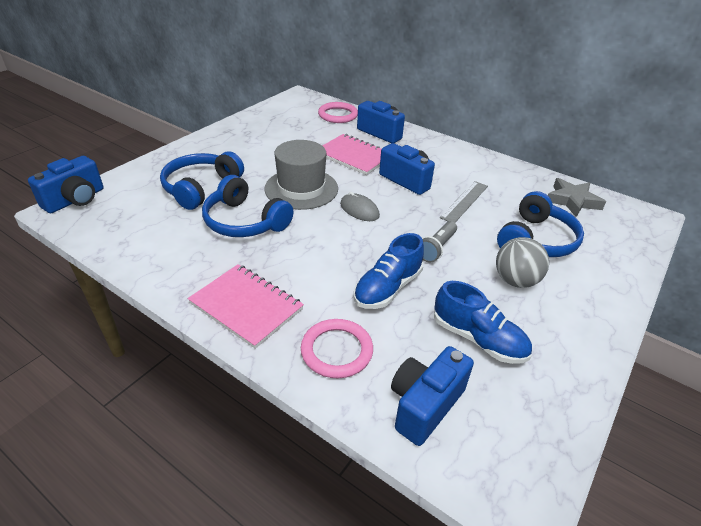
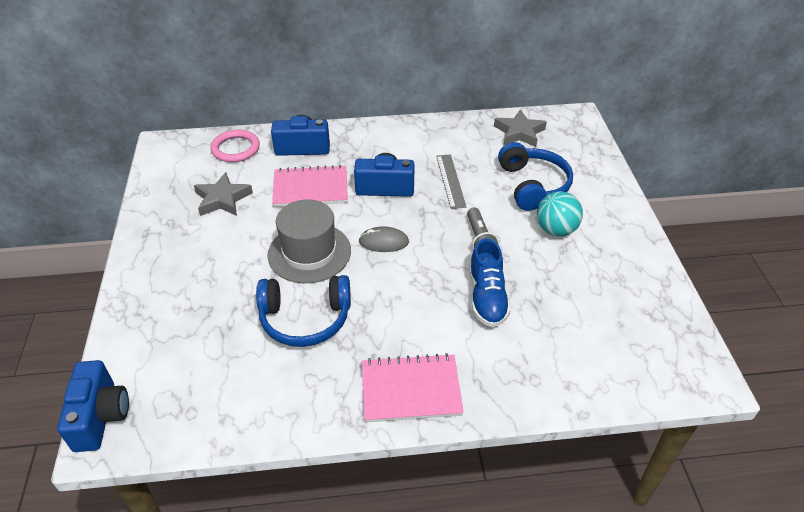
camera: 40 degrees left, 5 degrees up
(201, 188) = (215, 314): blue headphones -> none
(292, 135) = (222, 199): none -> grey star
(336, 351) = (513, 371): pink ring -> none
(424, 405) = (605, 364): blue camera -> none
(478, 339) = (582, 293): blue shoe -> none
(515, 280) = (556, 230): grey ball -> turquoise ball

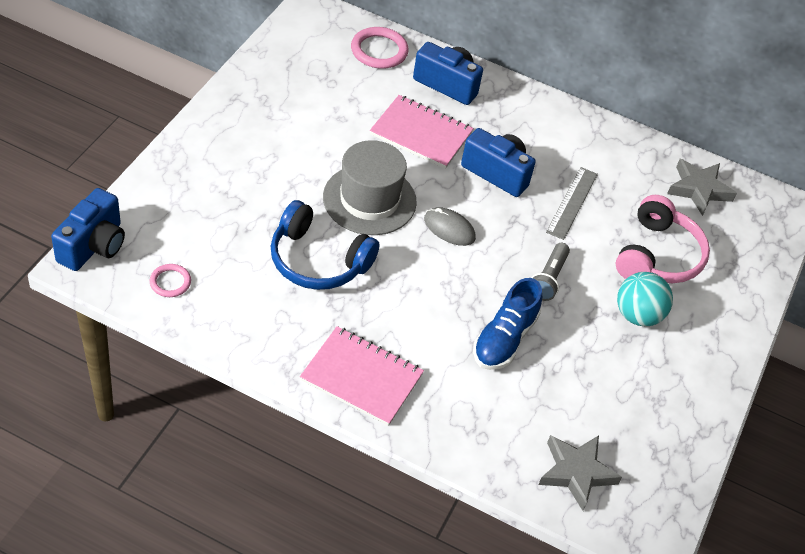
camera: 25 degrees right, 5 degrees up
(194, 407) = (170, 282): none -> pink ring
(222, 199) = (328, 100): grey star -> grey star (576, 472)
(533, 185) = (657, 256): blue headphones -> pink headphones

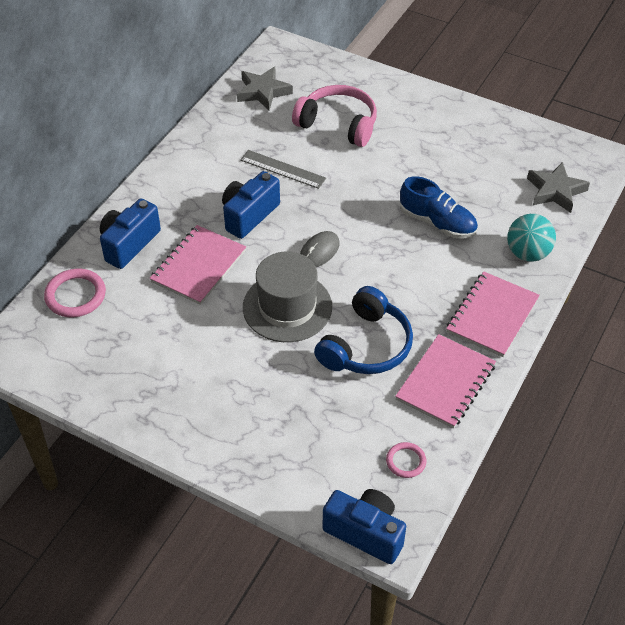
camera: 80 degrees left, 0 degrees up
(267, 324) = (445, 382): none -> pink notebook
(548, 279) = (370, 191): grey flashlight -> none
(638, 315) = (401, 142): turquoise ball -> turquoise ball (527, 253)

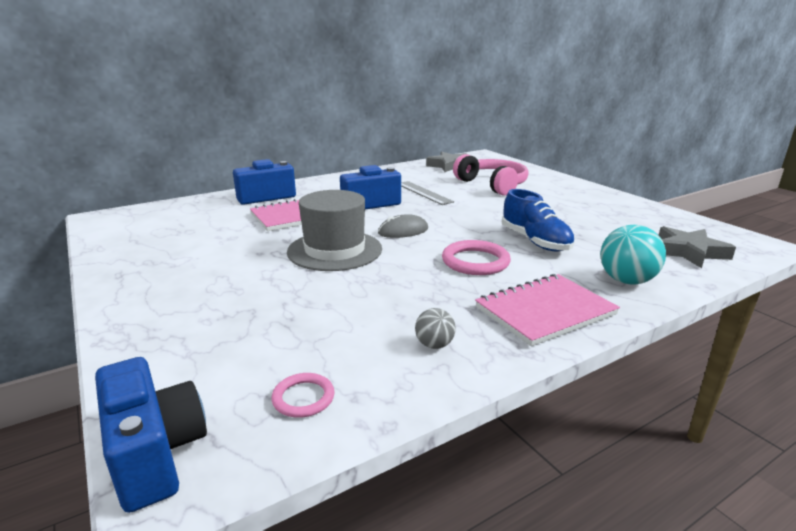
camera: 30 degrees right, 25 degrees down
(75, 295) = (193, 208): pink ring -> pink ring (475, 261)
(366, 346) = (376, 291): blue headphones -> none
(445, 382) = (434, 345): pink notebook -> grey ball

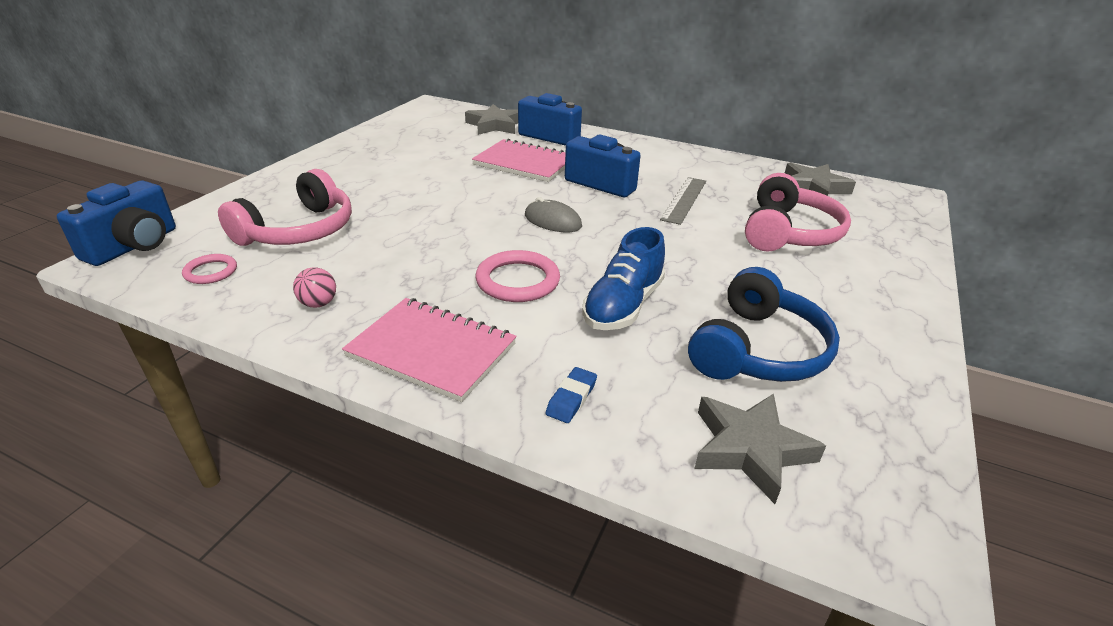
camera: 55 degrees right, 10 degrees up
(205, 207) = (494, 125): none -> grey star
(277, 331) = (299, 230): none -> pink headphones
(334, 250) = (466, 204): grey hat -> none
(434, 345) = (318, 303): grey ball -> pink ball
(604, 225) = (757, 350): none -> blue headphones
(626, 280) = (571, 398): turquoise ball -> blue eraser

